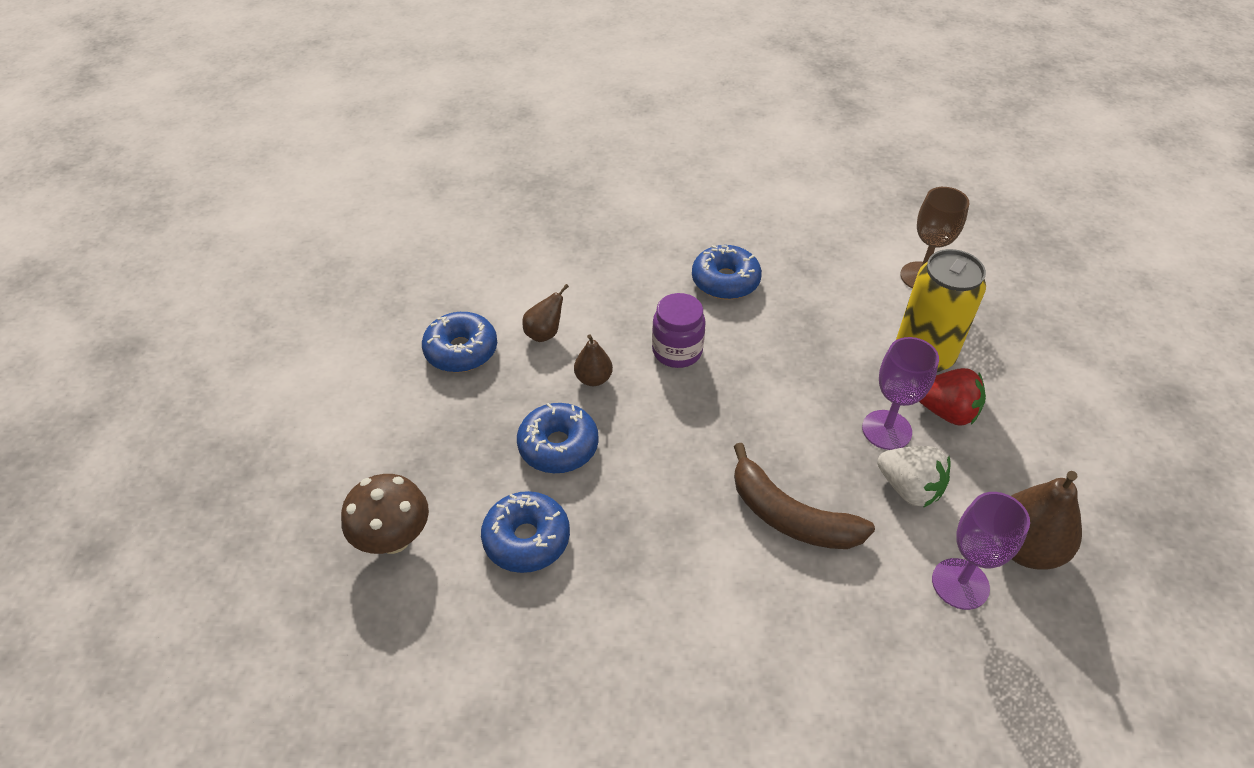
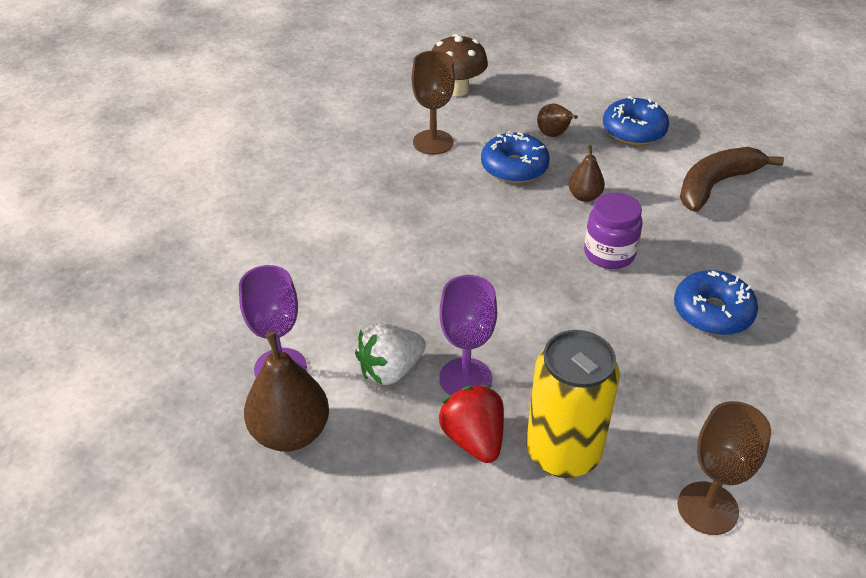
camera: 105 degrees right, 5 degrees down
(526, 539) = (433, 142): blue donut -> brown goblet
(544, 333) = (647, 177): brown pear -> brown pear (553, 135)
(790, 516) = (394, 280): brown banana -> brown banana (715, 185)
(946, 412) = (473, 439): red strawberry -> red strawberry turned 120 degrees clockwise

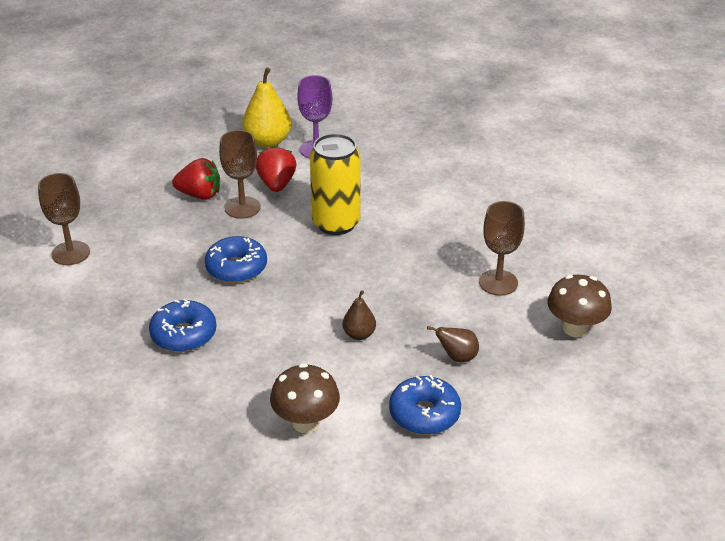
camera: 120 degrees right, 5 degrees down
(290, 433) = (268, 141): brown pear -> yellow pear
(390, 370) = (277, 184): white strawberry -> red strawberry
(465, 378) = (242, 207): purple goblet -> brown goblet
(514, 167) = (428, 313): blue donut -> blue donut (236, 268)
(563, 452) = (157, 220): yellow can -> yellow can (336, 223)
(609, 254) = (285, 315): purple jar -> none
(715, 185) = (306, 422): brown banana -> brown mushroom

